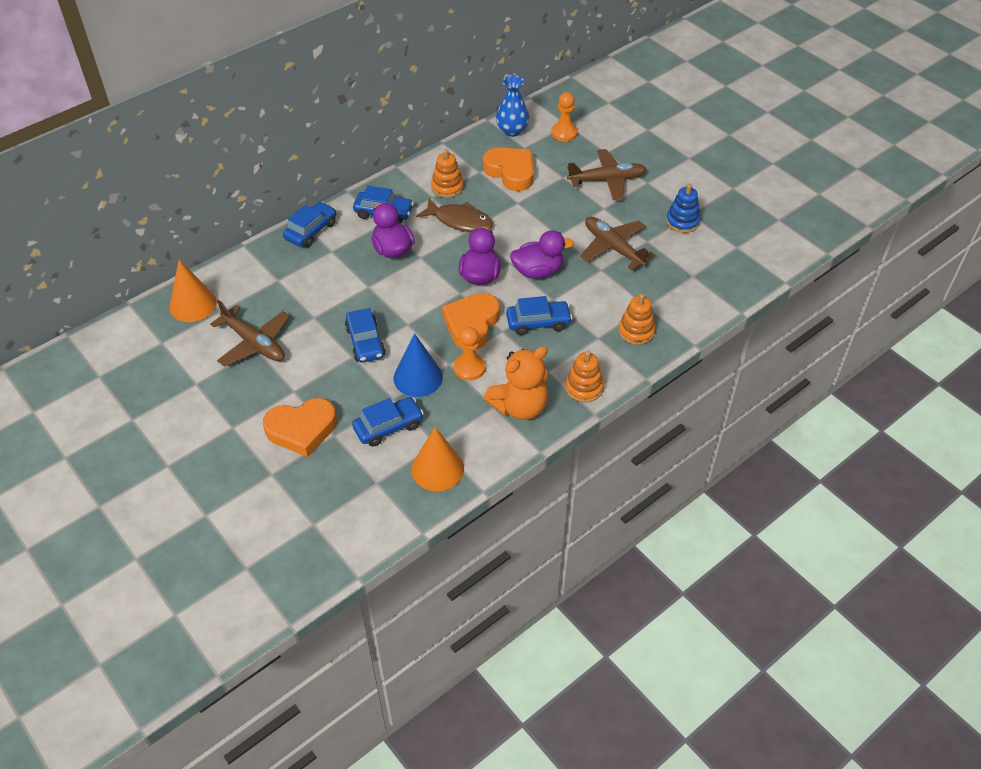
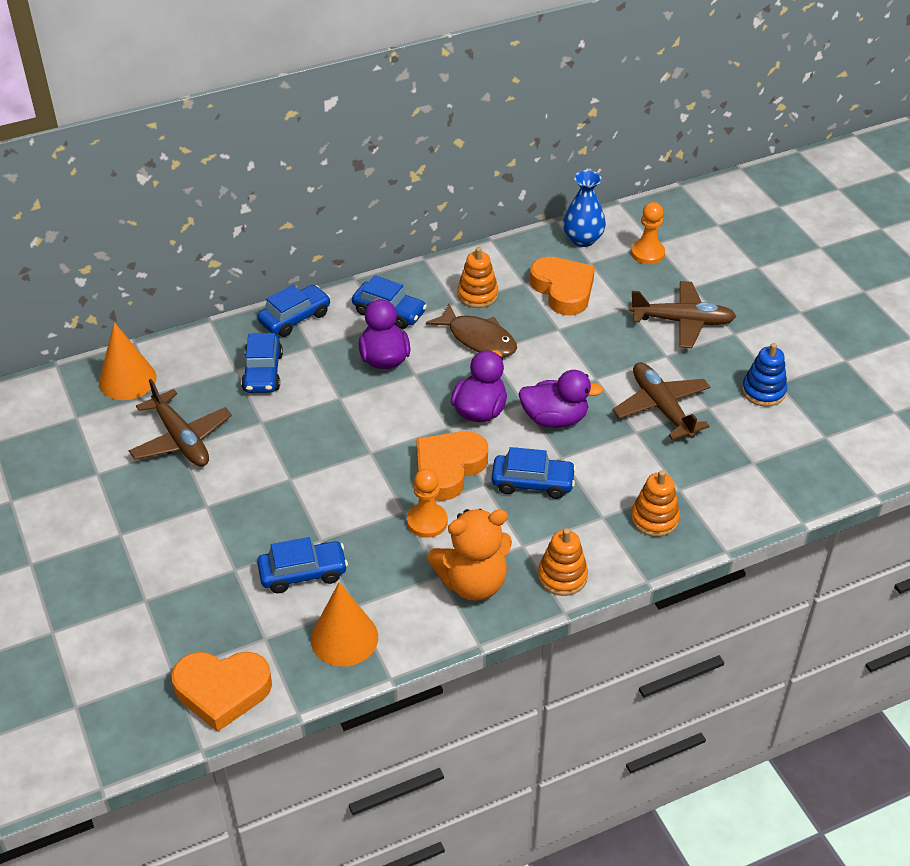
camera: 15 degrees right, 5 degrees down
(302, 430) = (199, 554): orange heart -> orange heart (222, 691)
(365, 342) = (312, 464): blue car -> blue car (263, 372)
(418, 377) = (360, 520): blue cone -> none

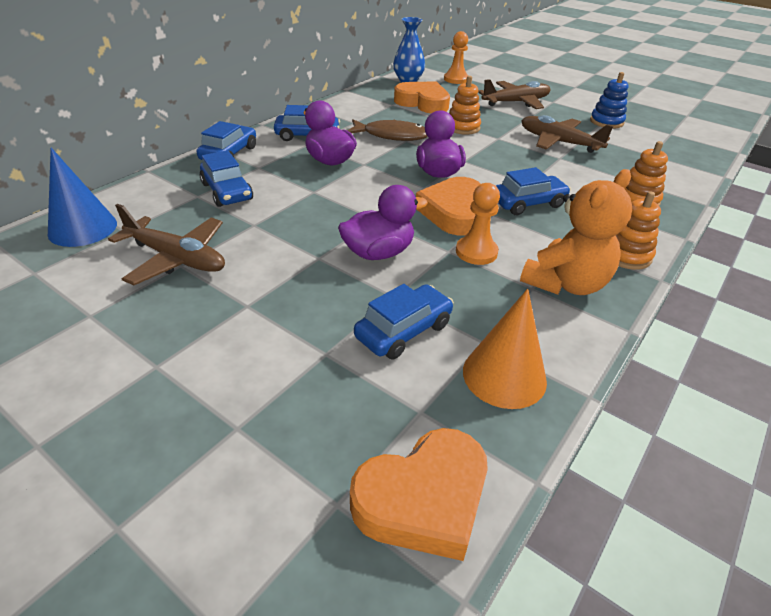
camera: 30 degrees left, 5 degrees down
(127, 380) = (82, 228): orange cone -> blue cone
(477, 295) = (366, 115): orange stacking toy -> orange stacking toy (462, 127)
(554, 419) = (497, 164): purple duck -> purple duck (378, 253)

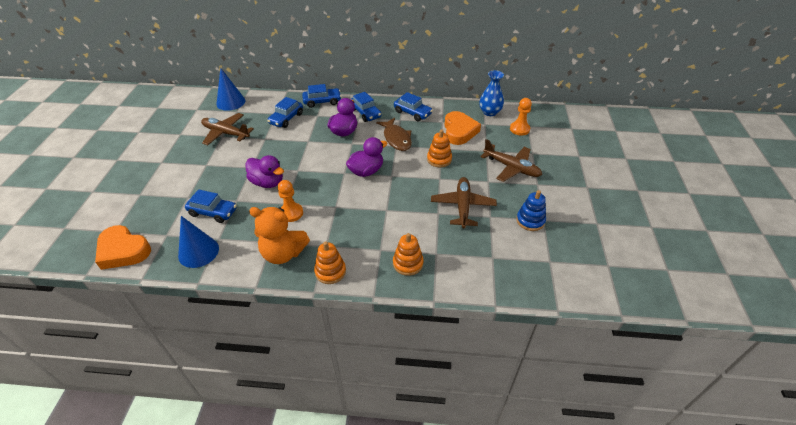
camera: 60 degrees right, 5 degrees up
(177, 258) = (225, 133): brown plane -> brown plane turned 120 degrees clockwise
(453, 212) = (325, 192): orange heart -> none
(504, 375) = (198, 252): orange cone -> blue cone
(528, 203) = (360, 216): blue car -> blue car (412, 113)

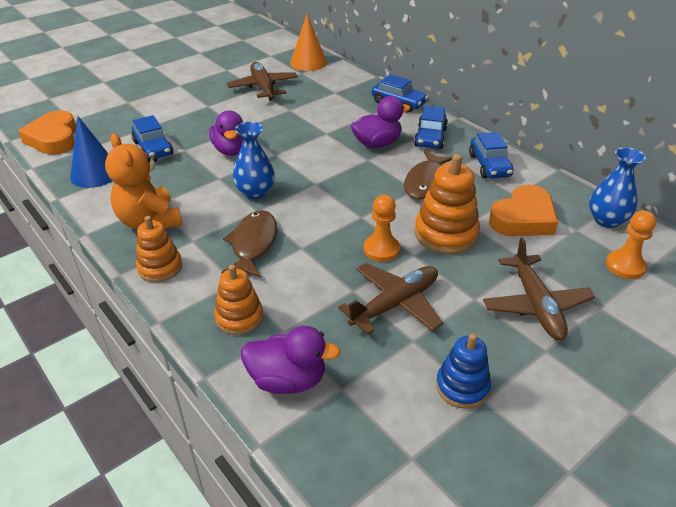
camera: 45 degrees right, 5 degrees down
(231, 102) = (308, 62): blue cone -> orange cone
(286, 118) = (337, 102): blue car -> none
(291, 213) = (210, 190): orange pawn -> orange pawn (381, 249)
(319, 198) = (255, 192): none -> blue vase
(360, 225) = (253, 244): none -> brown fish
(366, 171) = (340, 196): purple duck -> purple duck (288, 380)
(439, 159) = (445, 234): orange stacking toy -> orange stacking toy, size x1.54

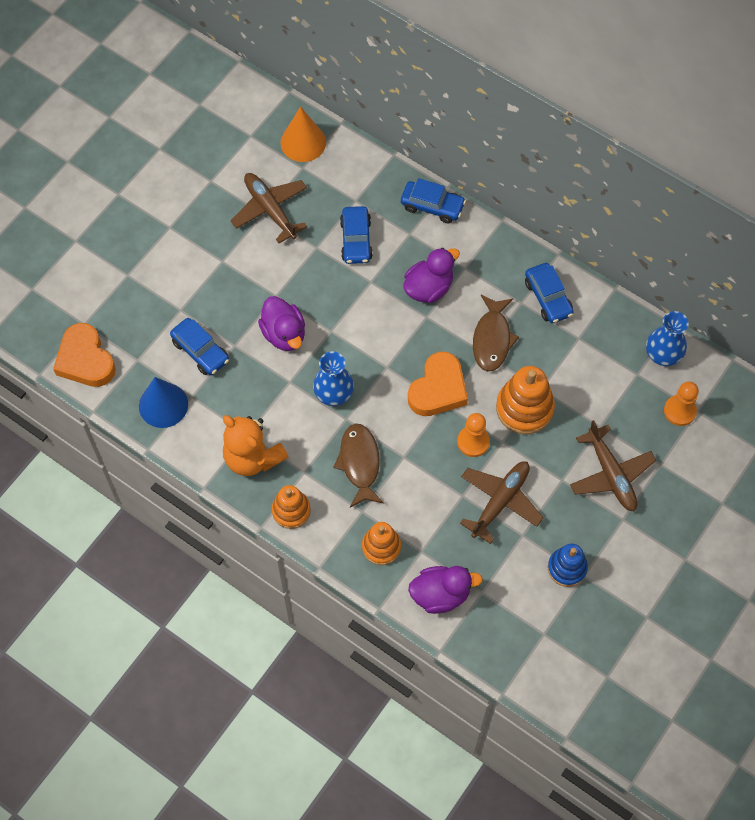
camera: 15 degrees left, 25 degrees up
(430, 137) = (480, 263): blue car -> blue car (356, 240)
(523, 218) = (589, 370): orange heart -> orange heart (438, 389)

